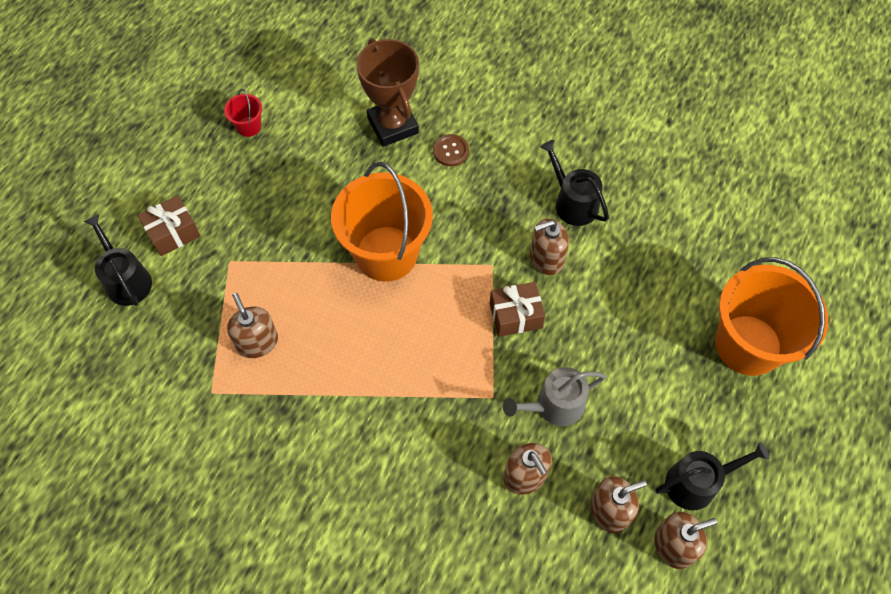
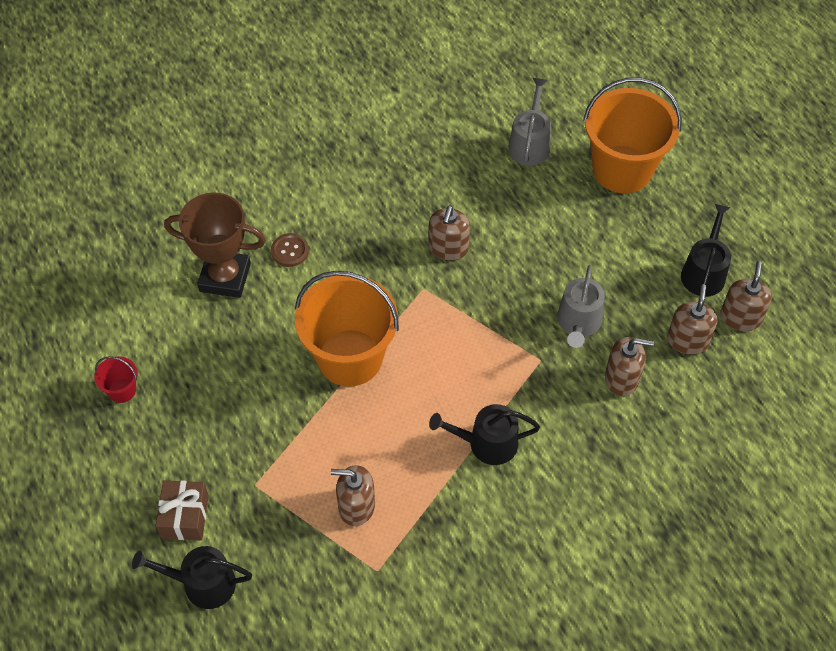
camera: 55 degrees left, 5 degrees down
(515, 315) = (482, 300): brown gift -> none
(572, 202) = (412, 198): black watering can -> black watering can (487, 443)
(707, 254) = (530, 144): none -> grey watering can

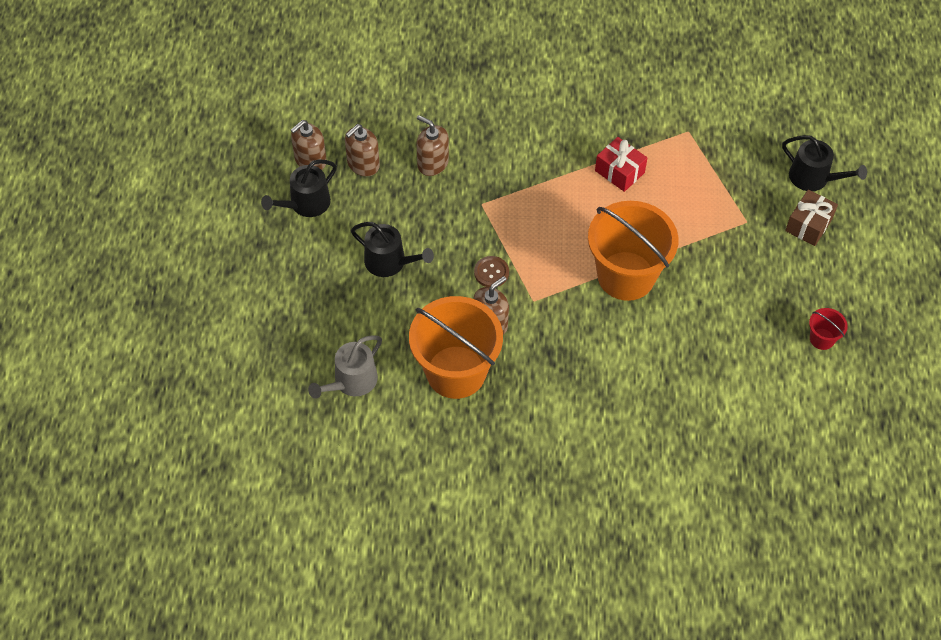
camera: 150 degrees left, 0 degrees up
(225, 277) = (694, 393): brown trophy -> none
(290, 251) = (626, 389): brown button -> brown button (491, 272)
(356, 506) = (680, 174): brown soap dispenser -> none
(424, 473) = (619, 171): none -> red gift
(487, 443) = (562, 169): black watering can -> black watering can (390, 262)
(578, 323) = (432, 215): grey watering can -> none
(622, 169) = (293, 317): orange bucket -> orange bucket (456, 372)

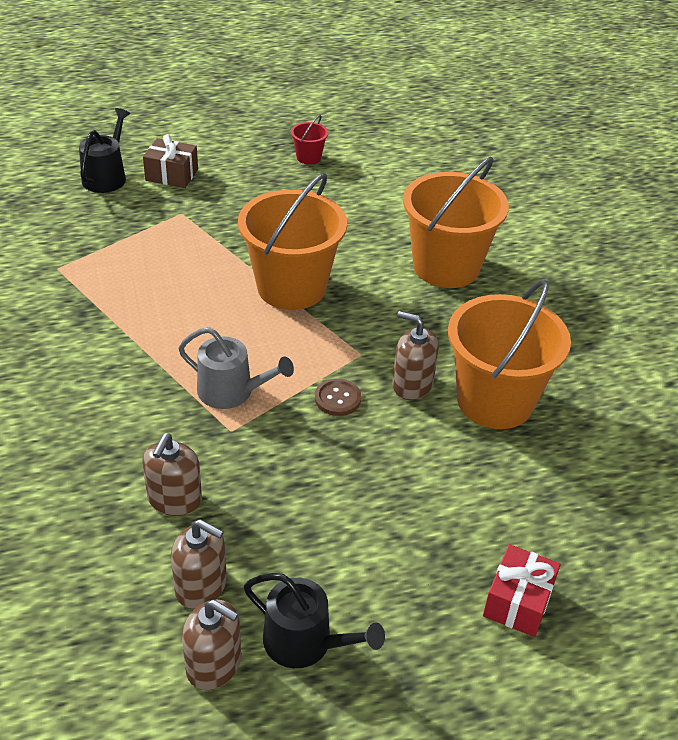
camera: 110 degrees left, 15 degrees down
(351, 381) = (569, 497): grey watering can -> grey watering can (231, 391)
(390, 262) = (367, 505): black watering can -> none
(619, 171) = (137, 314): red gift -> red gift (518, 601)
(625, 397) = (446, 267): none -> orange bucket

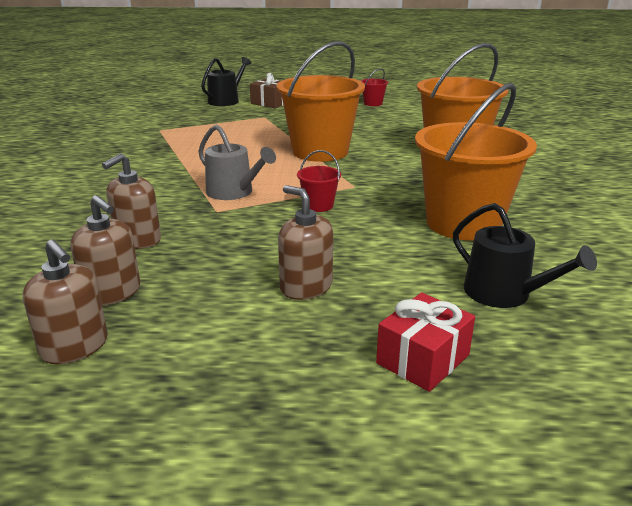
camera: 20 degrees right, 15 degrees down
(305, 642) = (174, 348): black watering can -> black watering can (504, 294)
(337, 398) = (319, 205): brown button -> red bucket
(412, 385) = (389, 206): brown soap dispenser -> brown soap dispenser (306, 287)

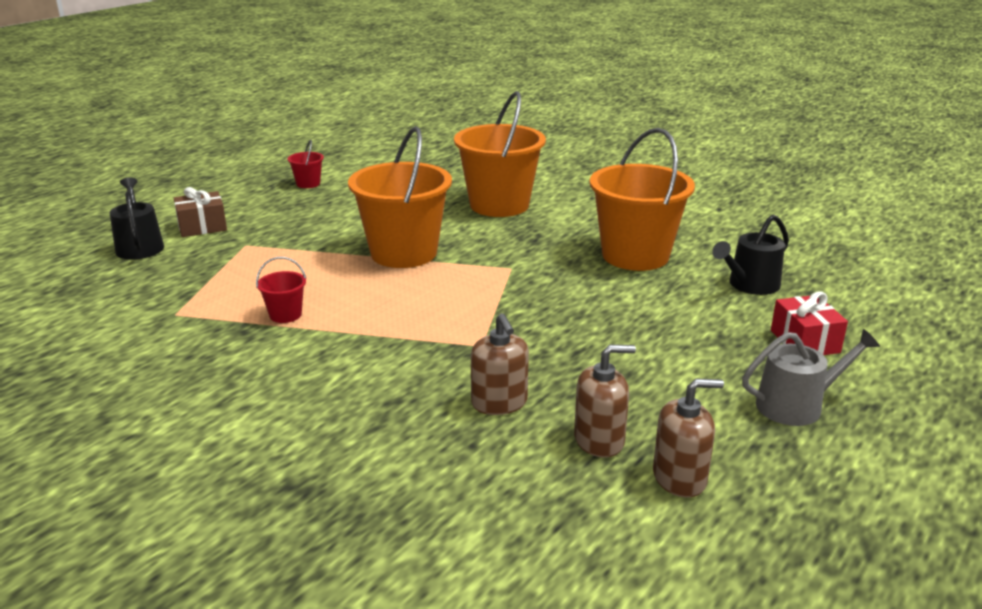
camera: 55 degrees left, 0 degrees up
(234, 192) = (447, 324): grey watering can -> grey watering can (796, 405)
(306, 287) = (674, 349): brown soap dispenser -> none
(319, 205) = (532, 296): red bucket -> red bucket (285, 315)
(504, 294) = (750, 285): black watering can -> black watering can turned 150 degrees clockwise

